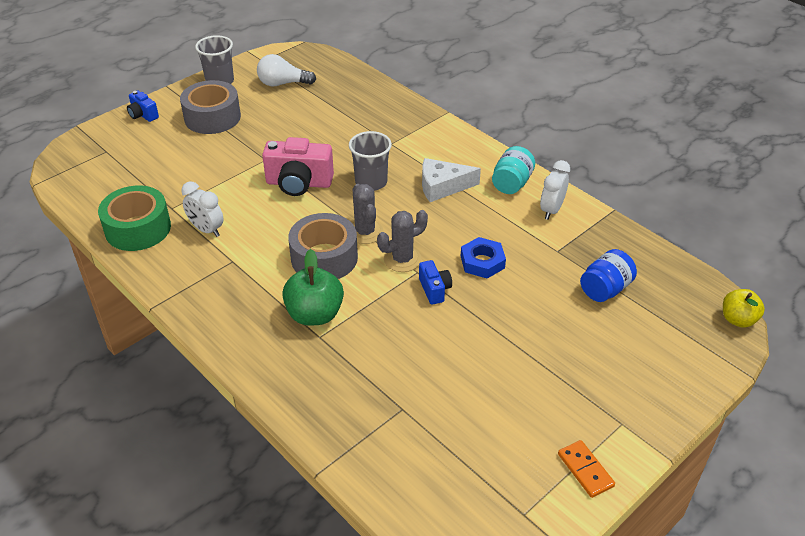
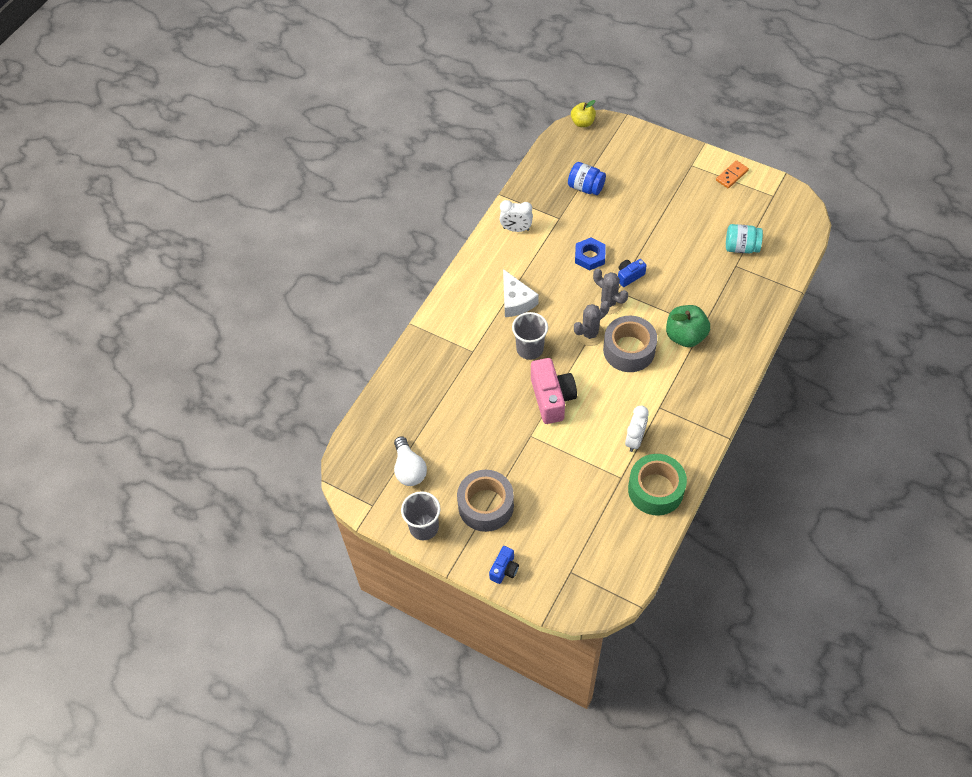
camera: 105 degrees left, 15 degrees up
(511, 183) = (494, 258): turquoise jar -> turquoise jar (741, 247)

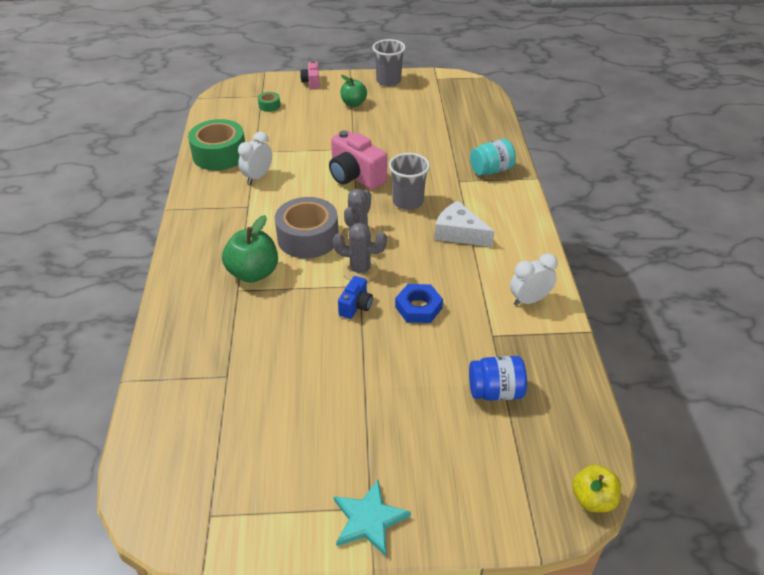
camera: 145 degrees right, 15 degrees down
(409, 469) = (431, 101): white light bulb -> none
(486, 506) = (353, 103): grey tape -> green apple
(504, 569) = (311, 82): blue camera -> pink camera
(571, 547) = (269, 106): none -> green tape
(634, 440) = (258, 177): white clock -> white clock turned 45 degrees clockwise
(695, 160) = (369, 519): none -> turquoise star
(732, 175) = (294, 520): orange domino -> none
(741, 247) = (229, 404): turquoise jar -> turquoise jar (491, 170)

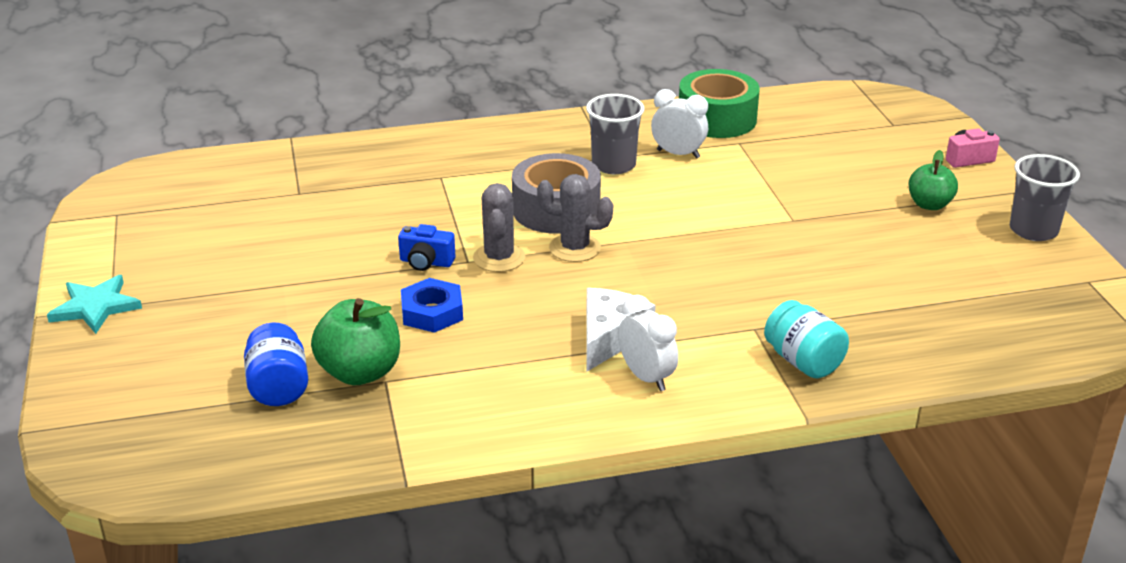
camera: 80 degrees right, 10 degrees down
(253, 273) = (474, 182): green apple -> green apple (360, 372)
(269, 106) = (869, 135): green tape -> none
(355, 176) = (717, 230): pink camera -> none
(408, 202) = (672, 283): grey cup -> grey cup (613, 165)
(529, 300) = (466, 413): white clock -> white clock (646, 377)
(592, 499) = (96, 475): yellow apple -> none

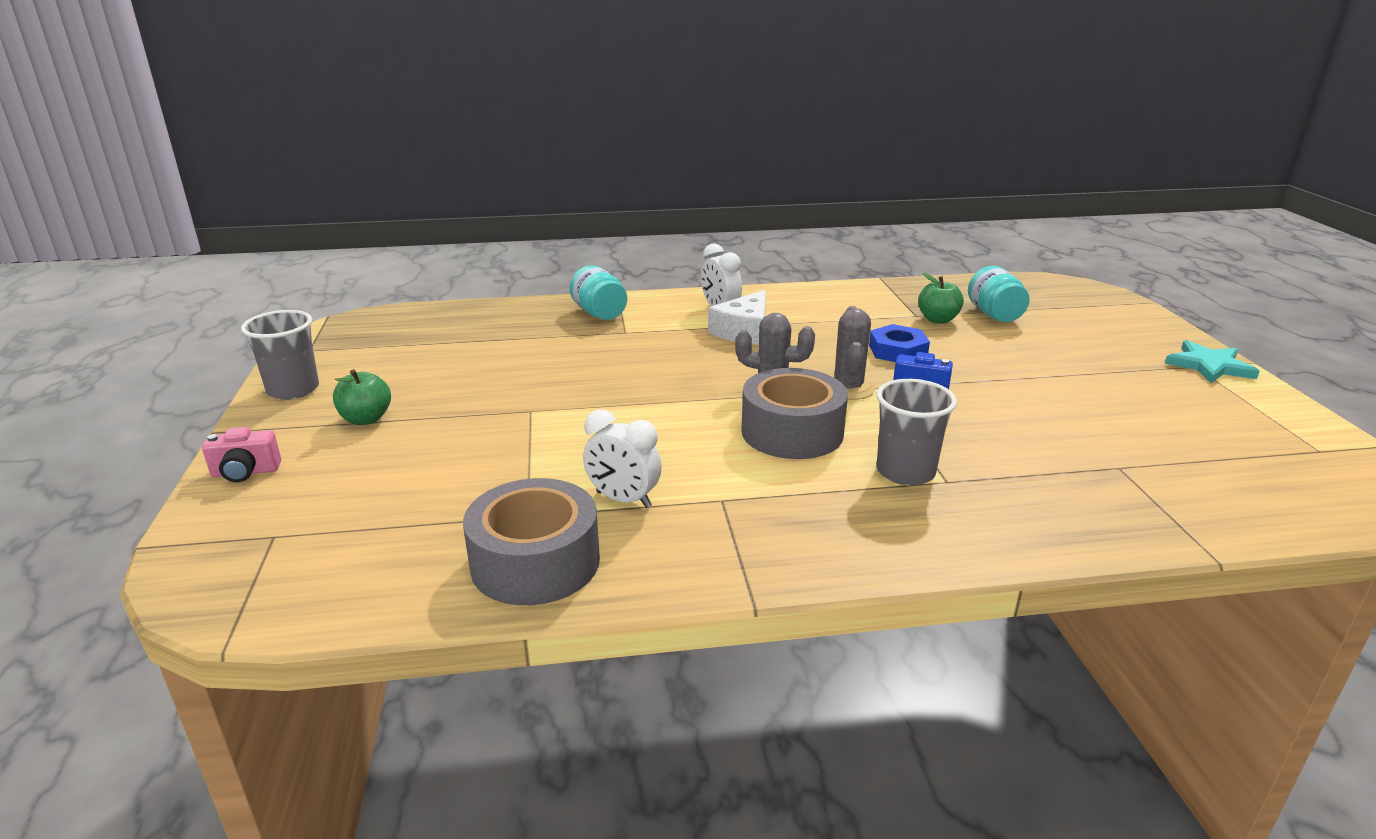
camera: 175 degrees left, 5 degrees down
(278, 387) = (994, 314): blue jar -> turquoise jar
(360, 372) = (938, 319): green apple -> green apple, size x0.65
(613, 165) = (716, 487): grey cup -> grey cup (905, 472)
(717, 119) = (535, 562): green tape -> grey tape

